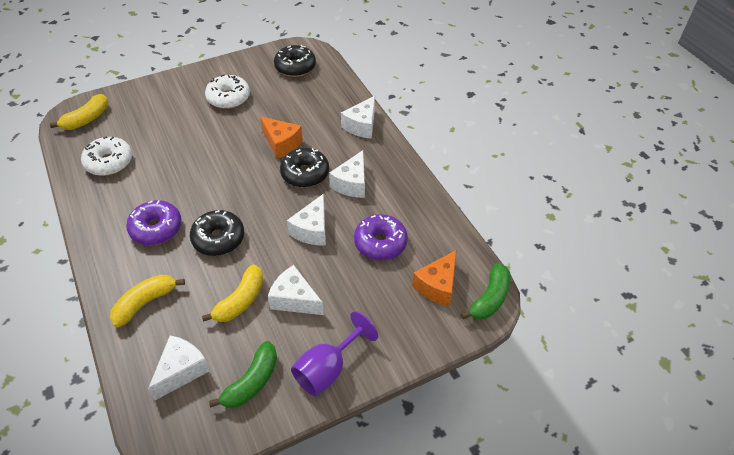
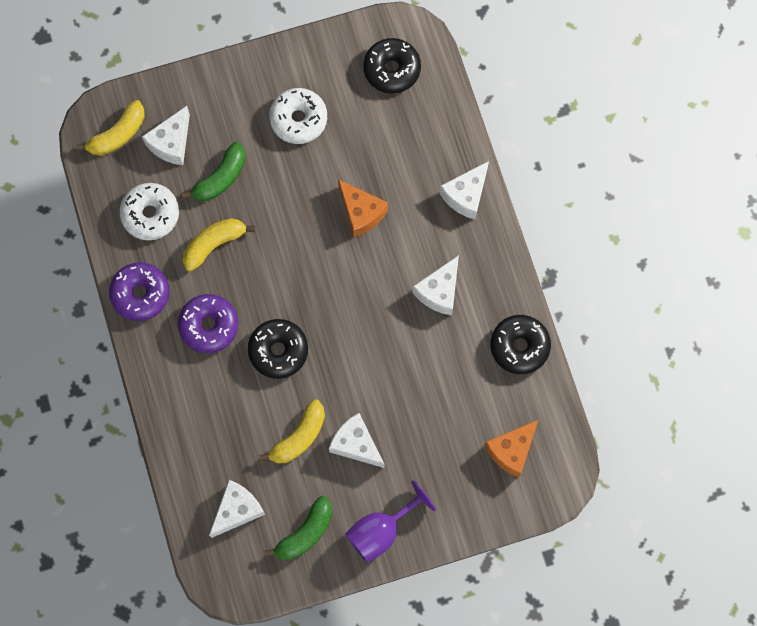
camera: 10 degrees right, 25 degrees up
(145, 303) = (200, 424): yellow banana -> yellow banana (214, 244)
(305, 173) = (385, 267): black donut -> black donut (519, 346)
(312, 230) = (384, 354): white cheese -> white cheese (171, 143)
(380, 243) = (459, 384): purple donut -> purple donut (140, 294)
(489, 298) = (564, 475): green banana -> green banana (220, 178)

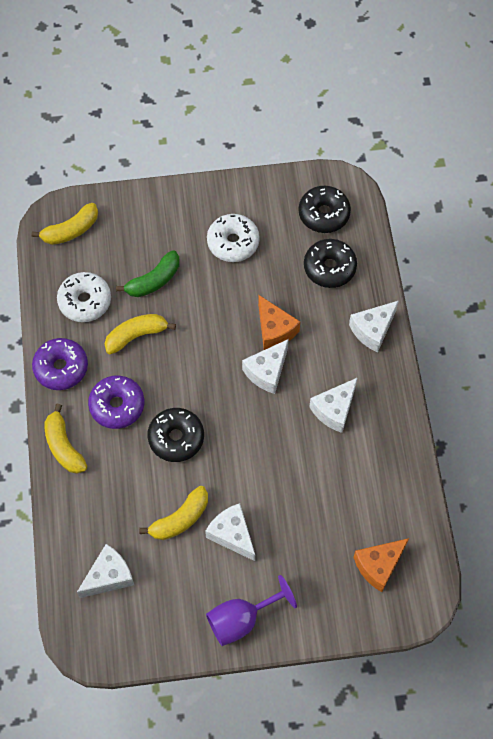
camera: 10 degrees right, 10 degrees down
(161, 380) = (64, 446): none -> yellow banana
(171, 143) = (116, 244): white cheese -> white cheese (267, 371)
(305, 533) = (169, 609): green banana -> none
(519, 346) = (401, 471): black donut -> black donut (329, 268)

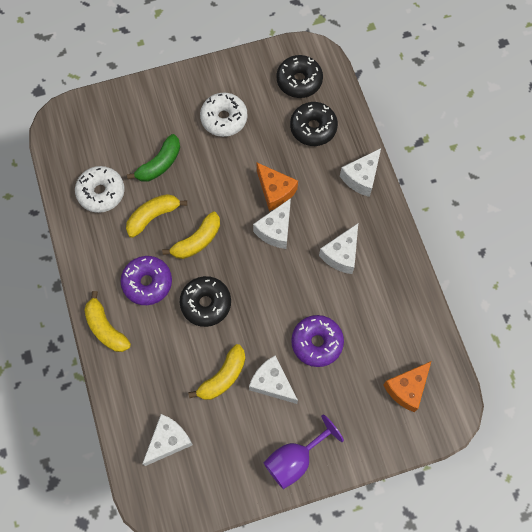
camera: 10 degrees left, 5 degrees up
(61, 368) = (90, 257): purple donut -> purple donut (317, 343)
(70, 230) = (77, 130): yellow banana -> yellow banana (197, 241)

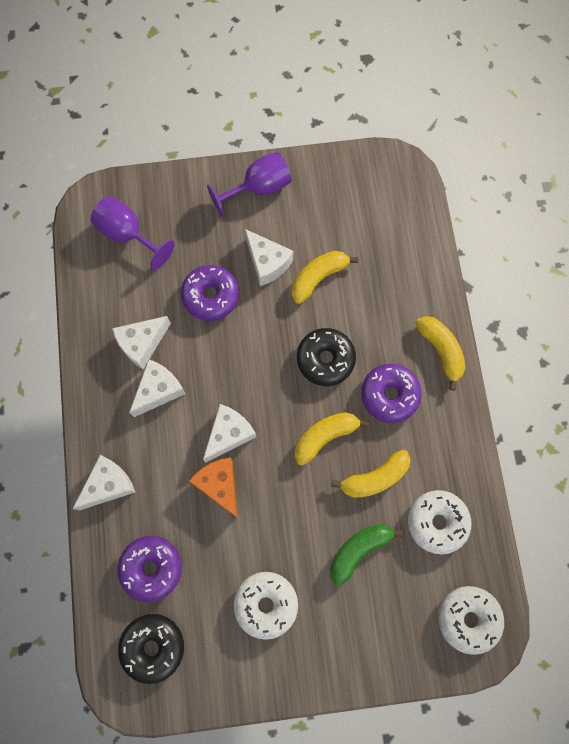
camera: 170 degrees left, 5 degrees up
(74, 133) = (468, 618): none -> white donut
(168, 441) = (383, 225): white cheese -> white cheese (142, 343)
(313, 128) = (151, 568): black donut -> purple donut
(407, 388) = (128, 234): orange cheese -> purple goblet

